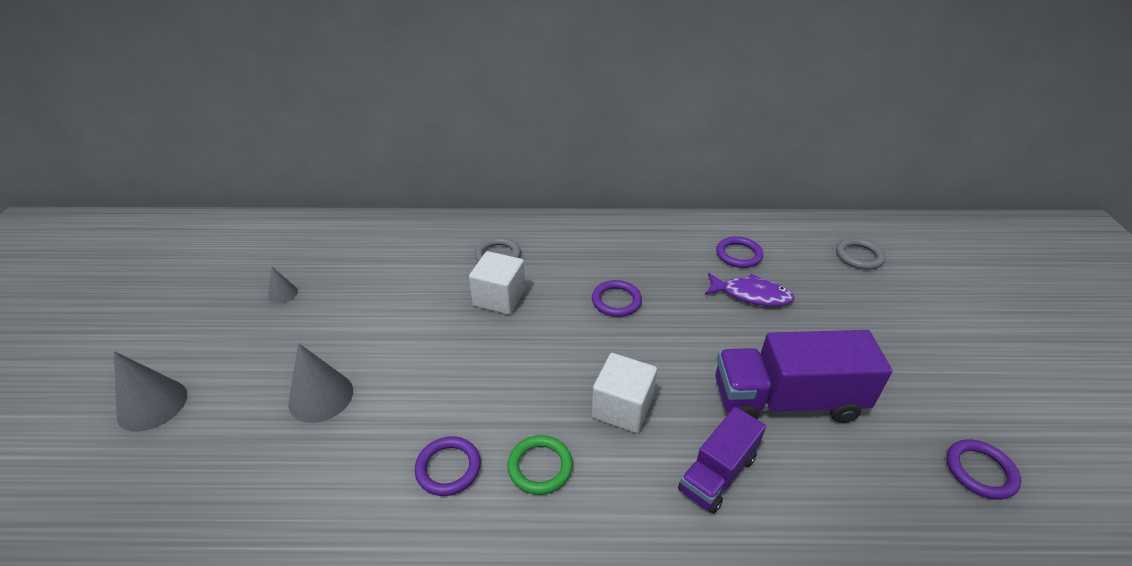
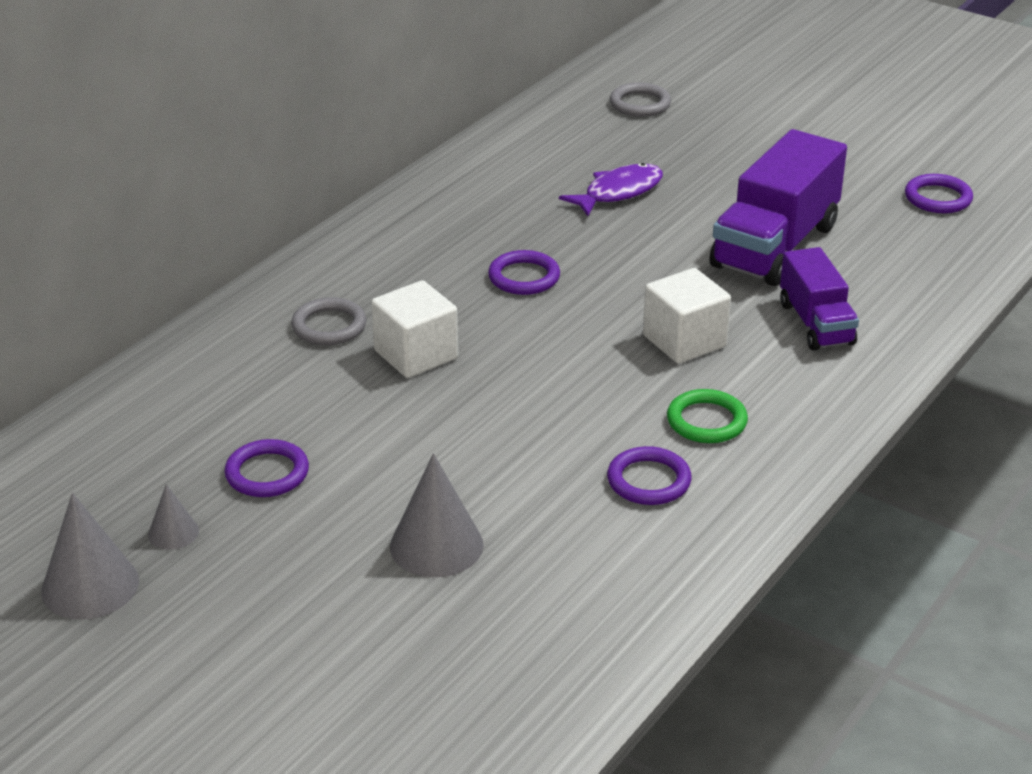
camera: 55 degrees left, 5 degrees down
(152, 405) = (286, 699): grey cone -> grey cone (90, 585)
(738, 255) = (547, 167): purple ring -> purple ring (267, 473)

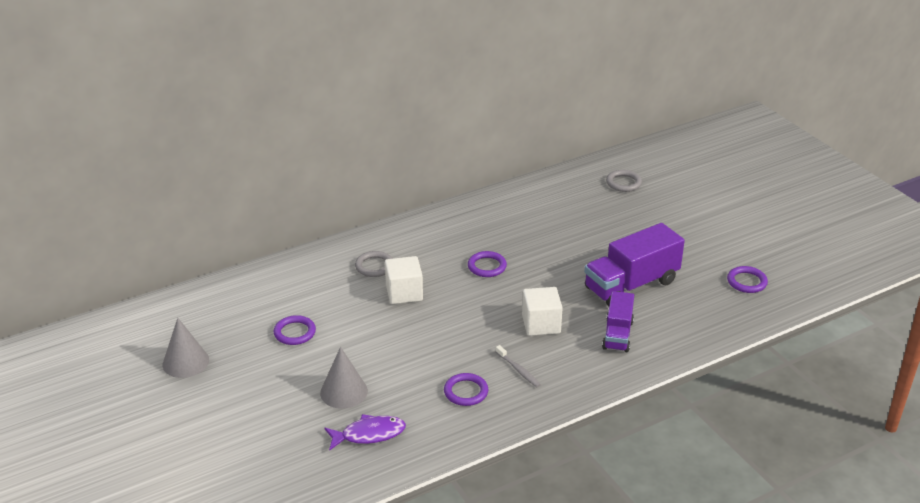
camera: 25 degrees right, 0 degrees up
(173, 532) = (235, 348): grey cone -> none
(618, 192) = (571, 232): purple fish -> purple fish (369, 434)
(706, 421) = (518, 370): green ring -> grey toothbrush

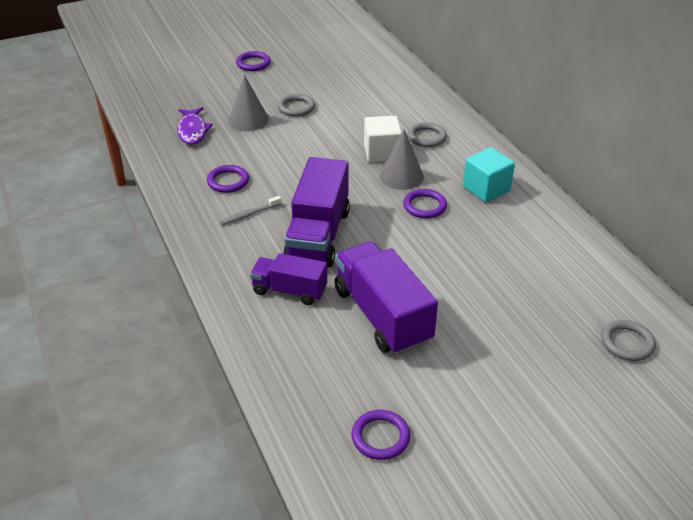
camera: 95 degrees right, 5 degrees up
(185, 362) = (304, 54): grey cone -> grey cone (401, 176)
(295, 332) = (331, 97): purple ring -> purple ring (253, 63)
(316, 357) = (296, 107): none -> grey ring
(456, 234) = (486, 189): none -> turquoise cube
(541, 324) = (318, 235): white cube -> purple truck

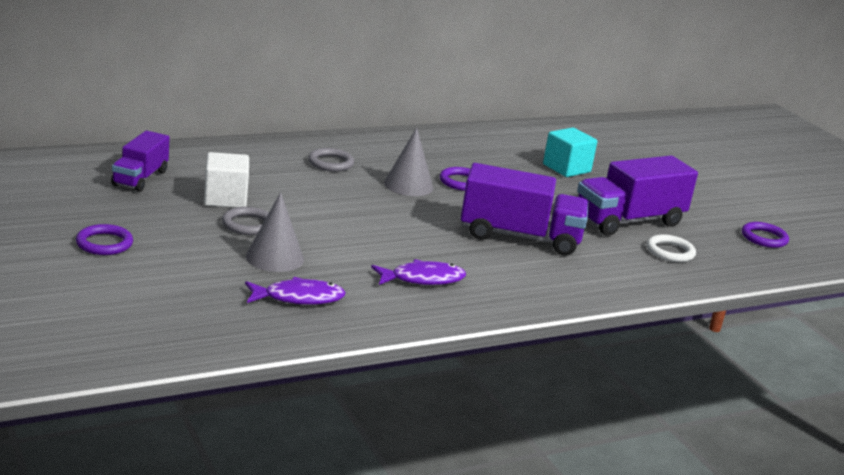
camera: 95 degrees left, 15 degrees down
(228, 181) = (423, 279): purple ring -> purple fish
(249, 214) = (488, 270): grey toothbrush -> none
(289, 291) = (610, 258): purple truck -> purple truck (140, 178)
(317, 339) = (670, 252): none -> white ring
(382, 153) = (361, 188): white cube -> white cube (225, 198)
(486, 189) = (429, 152): turquoise cube -> turquoise cube (566, 168)
(627, 343) = (625, 142): grey ring -> none

